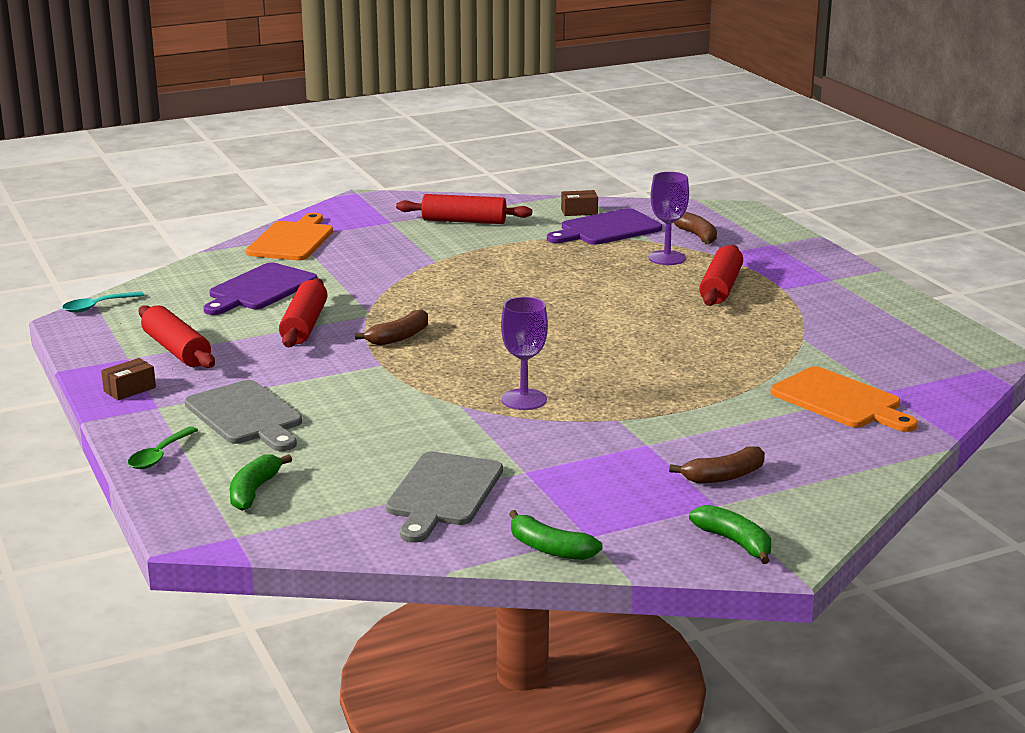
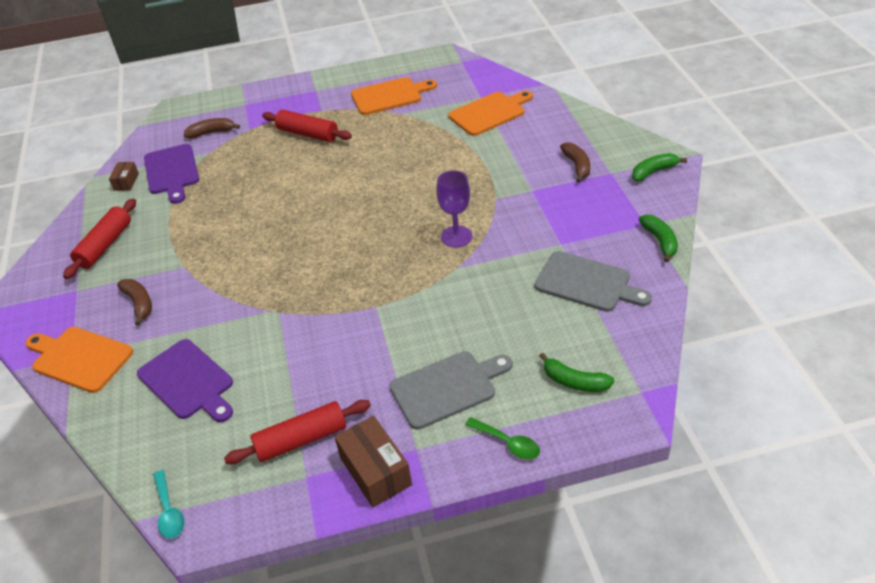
camera: 75 degrees left, 20 degrees up
(129, 389) = (375, 471): brown box -> brown box, size x1.77
(304, 325) = (282, 351): red rolling pin -> none
(399, 337) = (329, 294): brown banana -> brown banana (139, 303)
(549, 548) = (660, 241): green banana -> green banana turned 60 degrees counterclockwise
(667, 258) = (244, 150): purple goblet -> none
(846, 327) = (389, 96): none -> orange cutting board

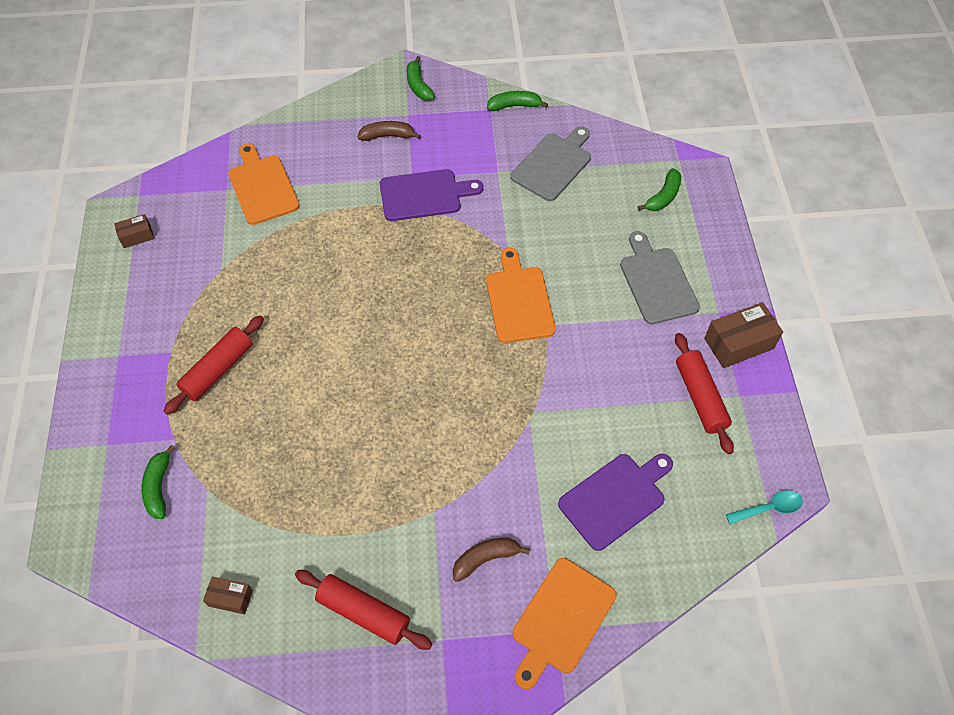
camera: 85 degrees left, 15 degrees up
(172, 172) = (232, 536): purple cutting board -> purple cutting board (424, 195)
(211, 132) = (159, 487): brown banana -> green banana
(389, 96) = (177, 275): orange cutting board -> orange cutting board (519, 301)
(422, 70) = (137, 236): none -> brown box
(456, 236) = (463, 247): purple goblet -> none
(508, 443) = (719, 250): green spoon -> none

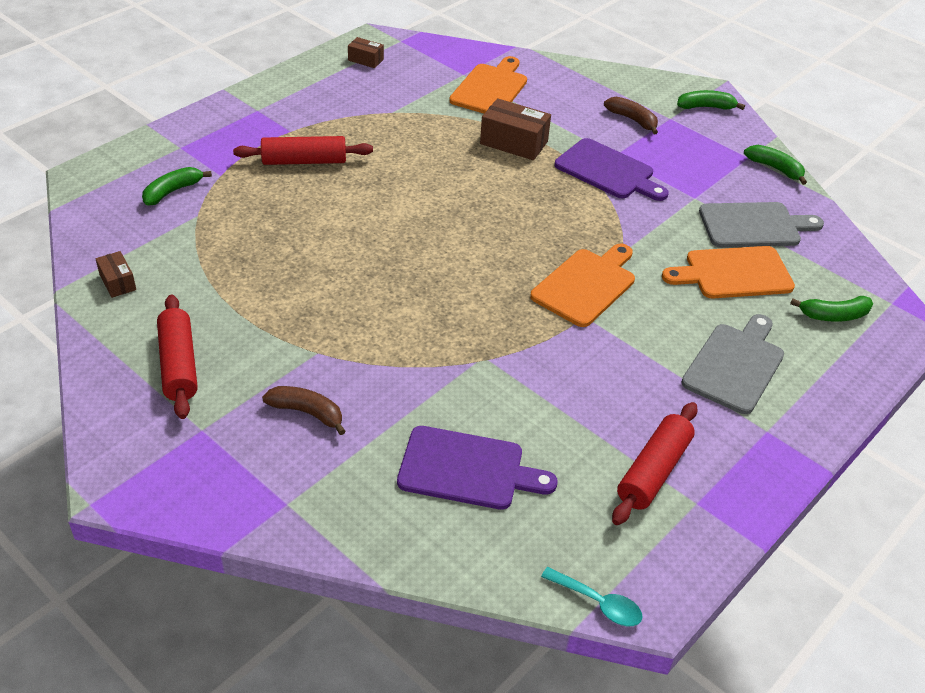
camera: 45 degrees right, 15 degrees down
(418, 85) = (706, 107): green banana -> green banana turned 60 degrees clockwise
(561, 619) = (301, 501): orange cutting board -> orange cutting board (733, 273)
(738, 343) = (754, 467): brown box -> brown box (514, 142)

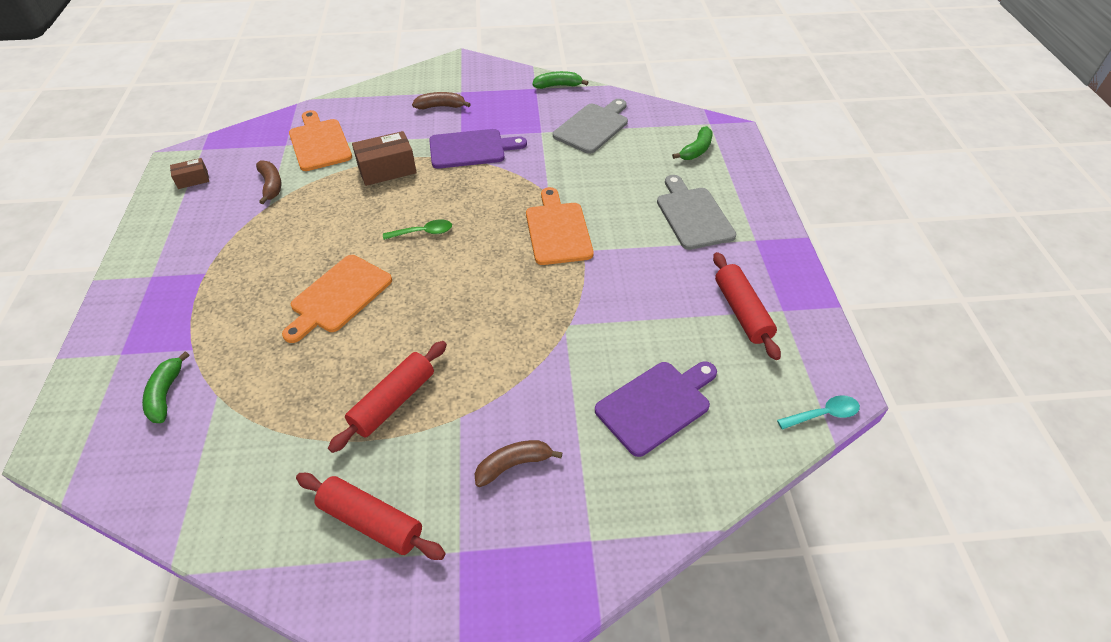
camera: 45 degrees left, 5 degrees up
(117, 282) = (222, 506): brown box -> none
(304, 161) = (250, 288): red rolling pin -> red rolling pin (393, 402)
(412, 99) = (271, 185): none -> brown banana
(474, 209) = (423, 232): none -> green spoon
(706, 107) = (472, 72): green banana -> none
(733, 273) = (621, 162): orange cutting board -> orange cutting board (338, 296)

